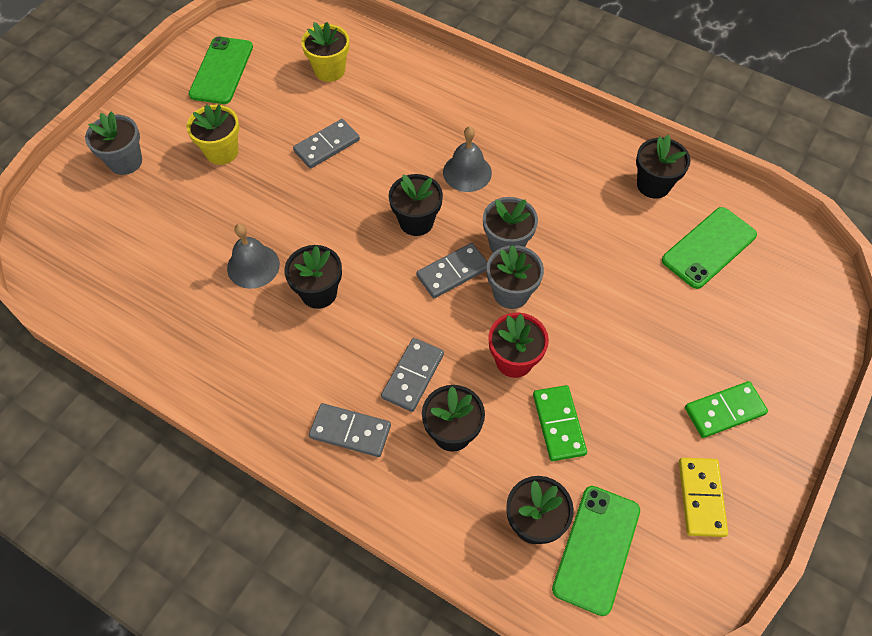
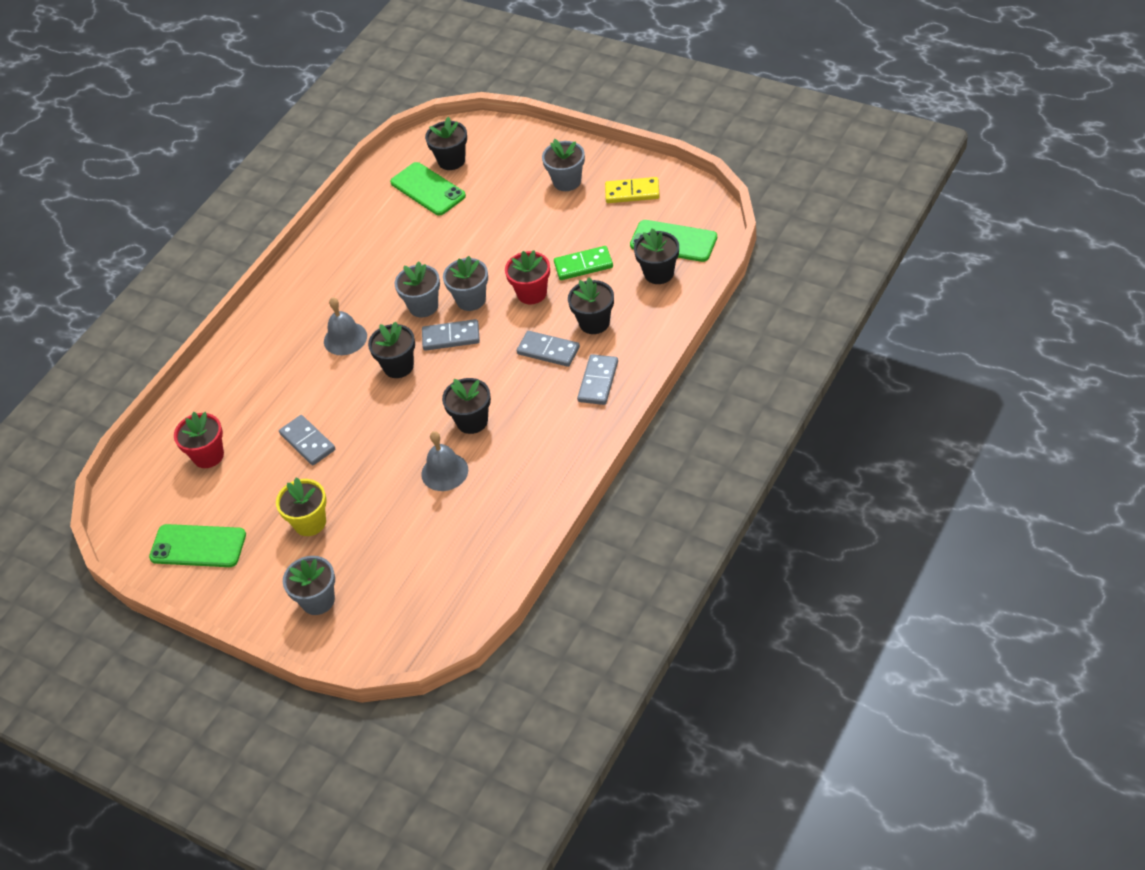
camera: 85 degrees left, 10 degrees down
(329, 70) = (208, 455): yellow flower pot -> red flower pot
(452, 272) = (451, 337): grey domino -> grey domino turned 60 degrees counterclockwise
(653, 185) = (364, 221): black flower pot -> black flower pot (451, 160)
(724, 411) = (567, 181): green domino -> grey flower pot

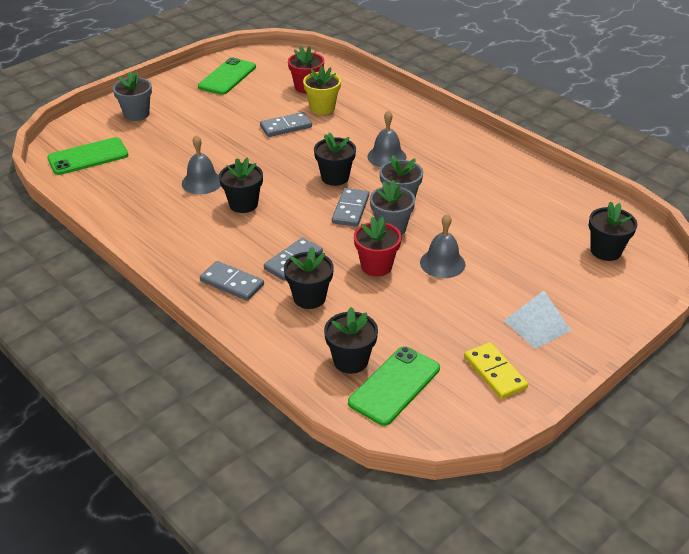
camera: 100 degrees right, 10 degrees down
(310, 523) = (207, 119): yellow flower pot -> yellow flower pot (322, 108)
(428, 189) = (565, 229): green phone -> green phone (88, 157)
(509, 253) = (442, 263): none -> grey bell
(567, 181) = (537, 325): grey flower pot -> white pyramid
(583, 265) = (395, 308): green domino -> none
(632, 192) = (495, 372): yellow domino -> yellow domino turned 45 degrees counterclockwise

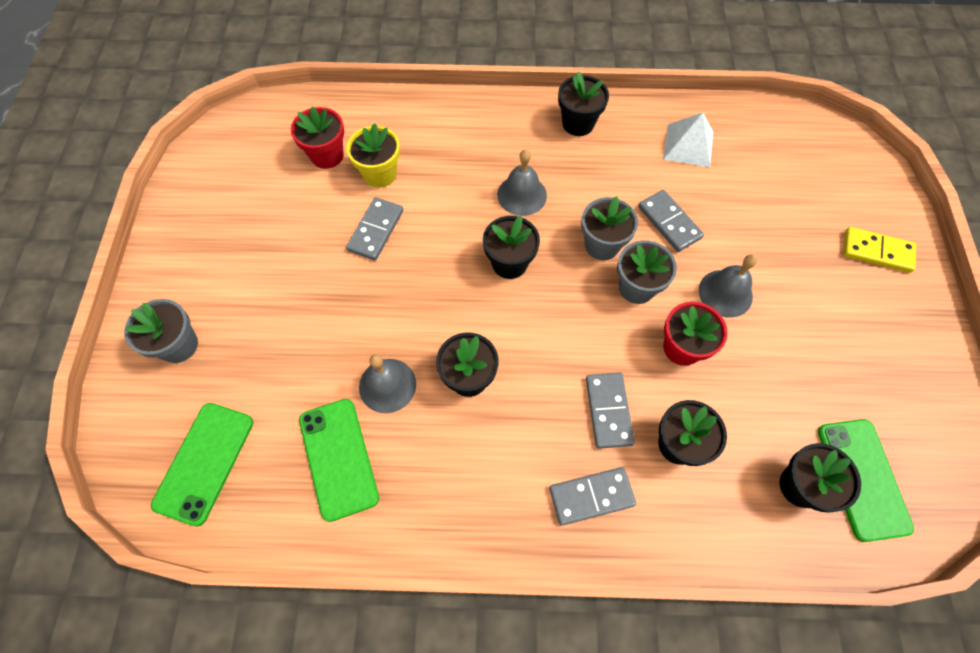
camera: 45 degrees left, 25 degrees up
(227, 77) = (217, 203): green phone -> green phone (338, 458)
(350, 209) = (574, 294): grey domino -> grey domino (669, 222)
(495, 372) = (905, 385): yellow domino -> yellow domino (877, 251)
(537, 325) = (869, 300): white pyramid -> white pyramid (688, 145)
(606, 251) = (815, 168): black flower pot -> black flower pot (578, 123)

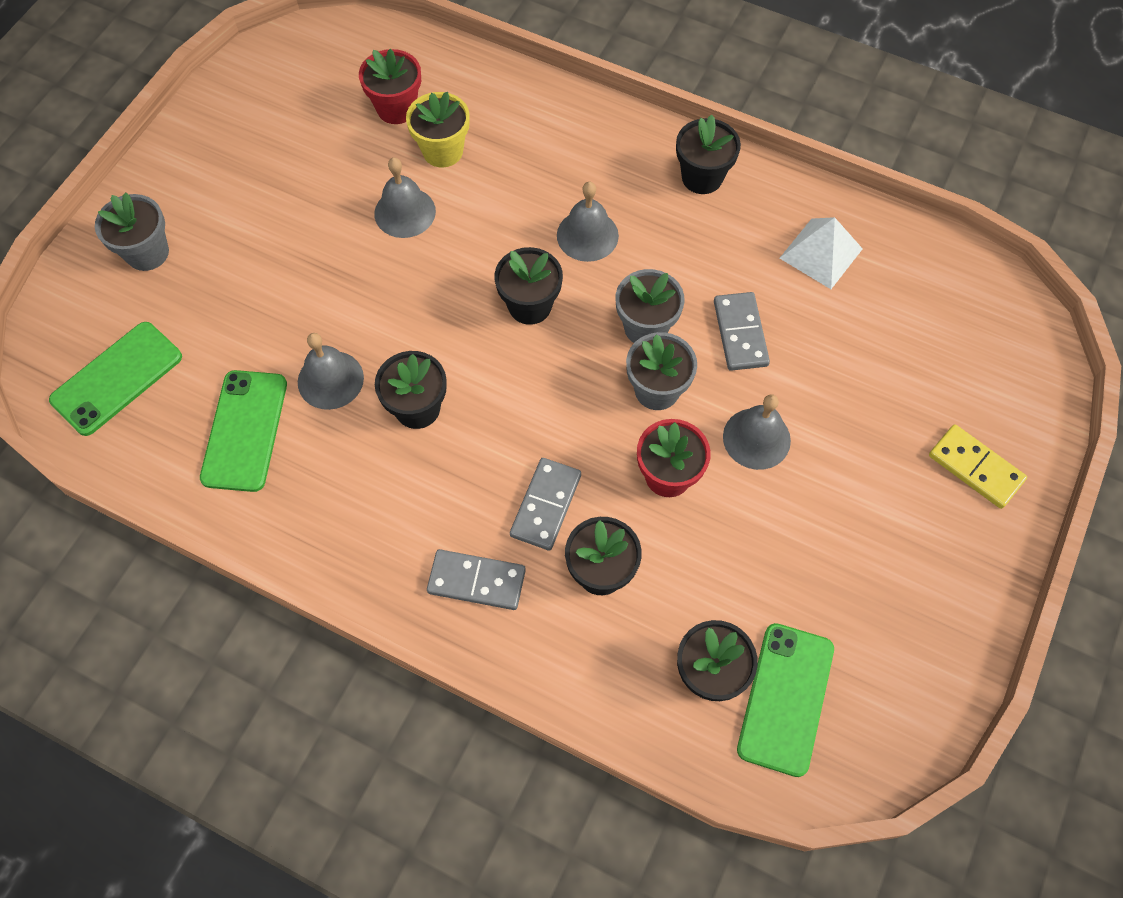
camera: 25 degrees right, 0 degrees up
(375, 230) = (405, 212): grey domino -> grey bell

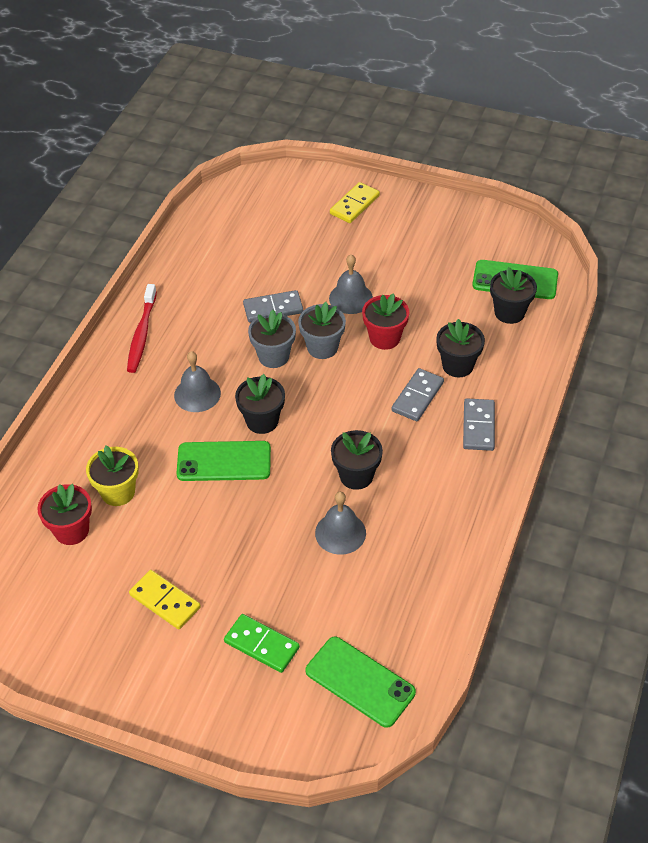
camera: 95 degrees left, 15 degrees down
(147, 253) = (233, 689): grey flower pot -> none
(195, 283) = (262, 645): none -> green domino
(245, 430) = (392, 580): green phone -> green phone (224, 461)
(278, 193) = (165, 601): none -> yellow domino
(405, 212) = (181, 509): grey bell -> none
(545, 505) = (417, 397): grey domino -> grey domino turned 75 degrees counterclockwise
(702, 177) = (142, 334): black flower pot -> red toothbrush
(821, 253) = (205, 271): white pyramid -> none

